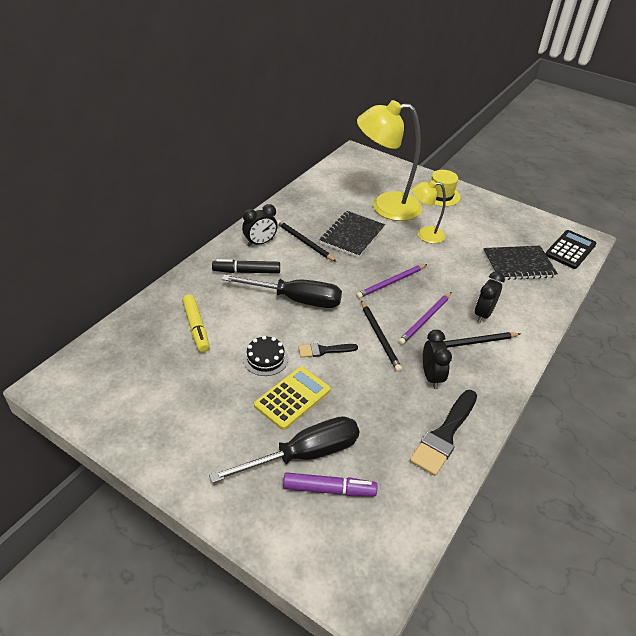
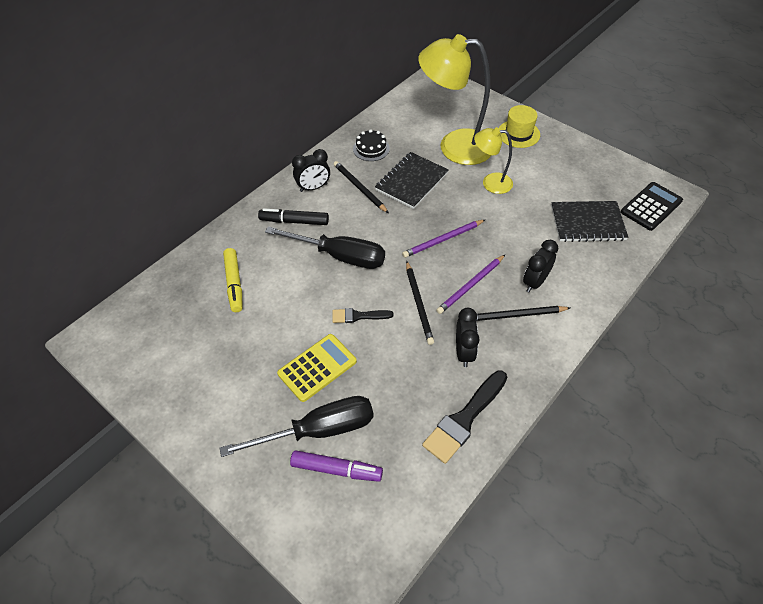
camera: 10 degrees right, 10 degrees up
(265, 358) = (297, 322): black cake -> black cake (371, 148)

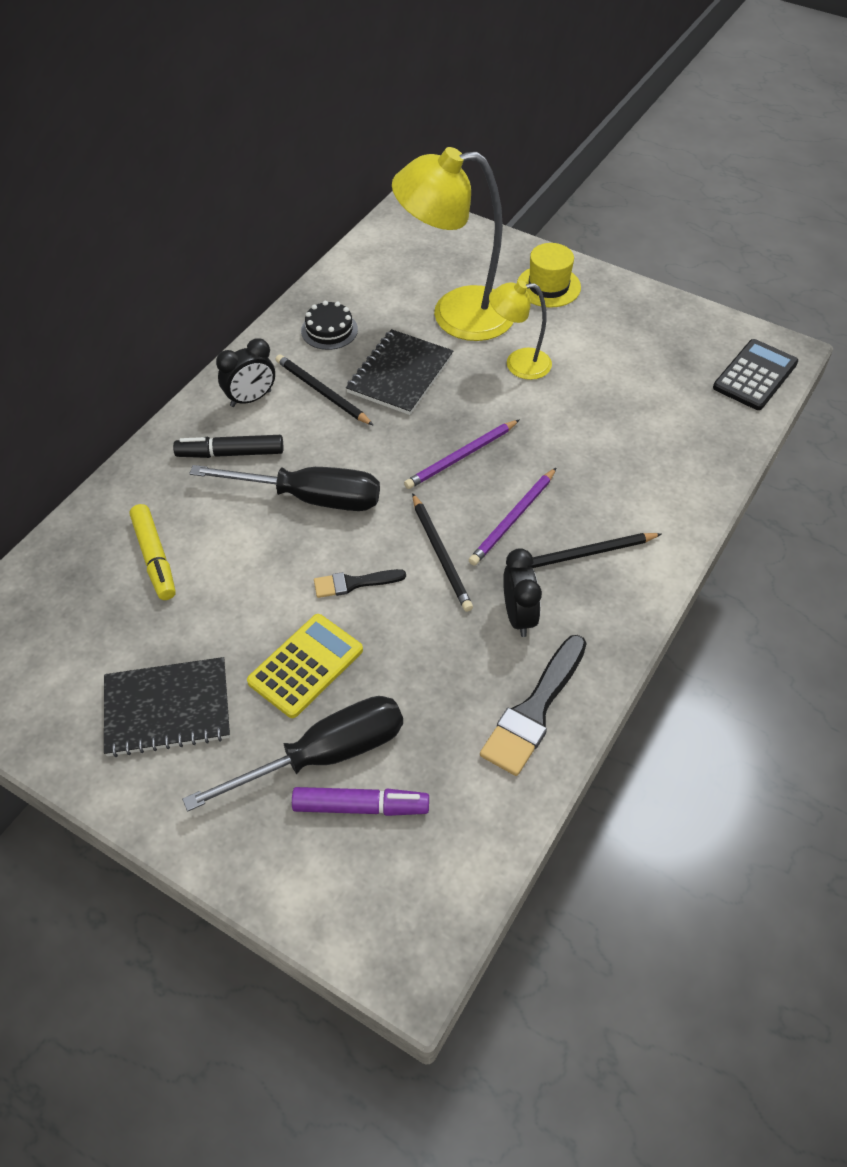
camera: 10 degrees left, 0 degrees up
(535, 282) = (605, 503): black clock -> none
(587, 223) = (668, 409): black notebook -> black notebook (167, 708)

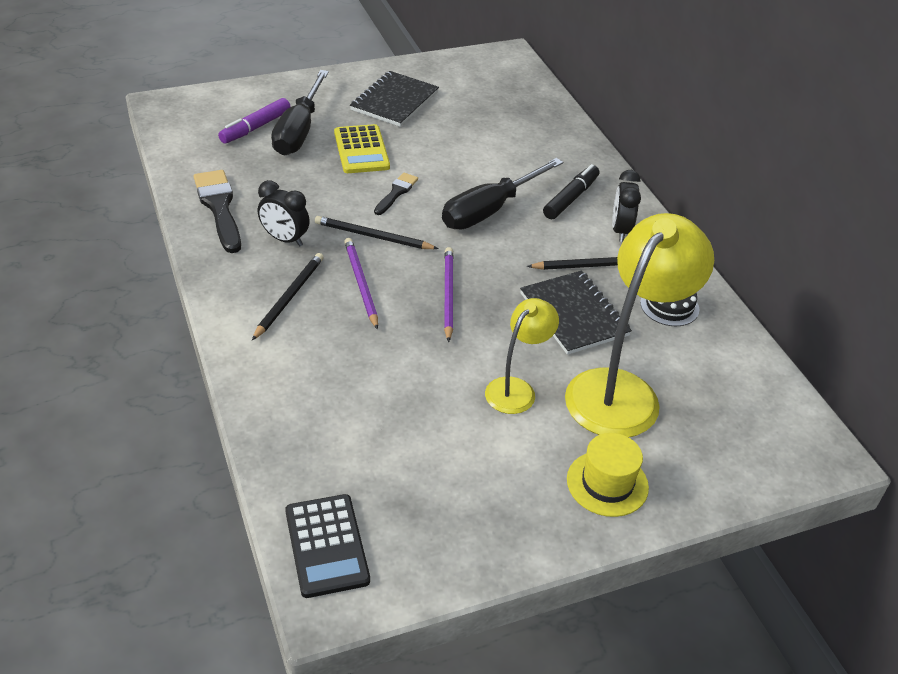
camera: 125 degrees right, 10 degrees down
(155, 558) = (508, 136): yellow marker -> none

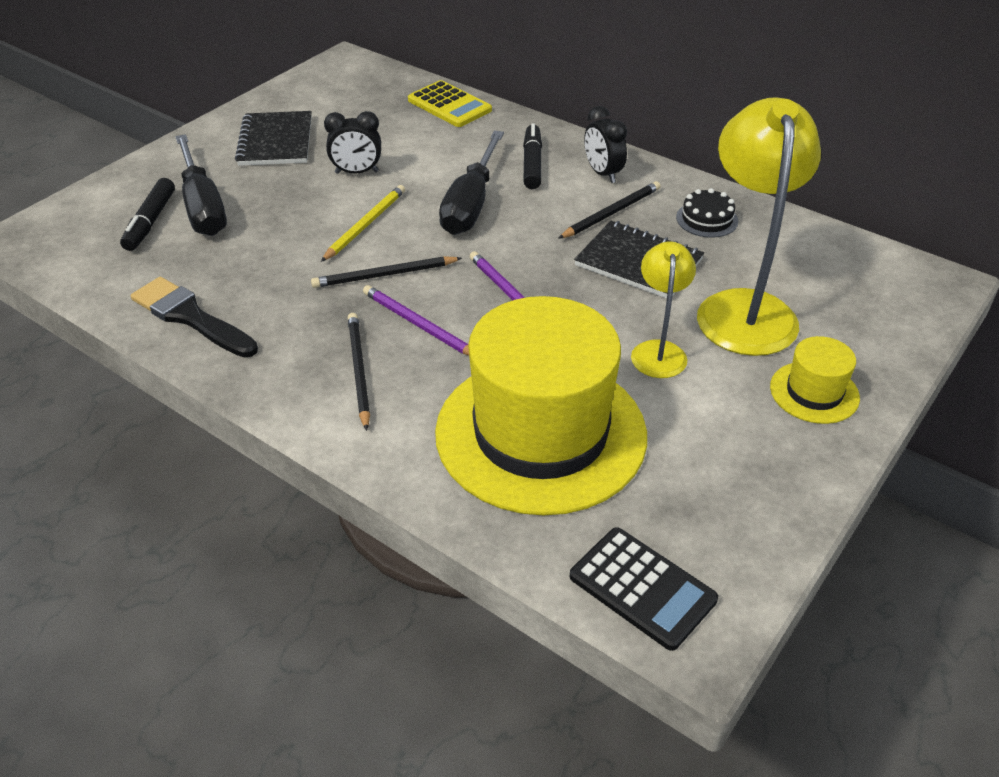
camera: 30 degrees left, 0 degrees up
(255, 127) = (150, 222): purple marker -> black marker
(285, 239) = (296, 317): black clock -> black clock (357, 172)
(361, 150) = (289, 199): yellow calculator -> yellow calculator (449, 105)
(367, 403) = (540, 433): none -> yellow hat
(396, 193) = (365, 225): black brush -> yellow pencil

